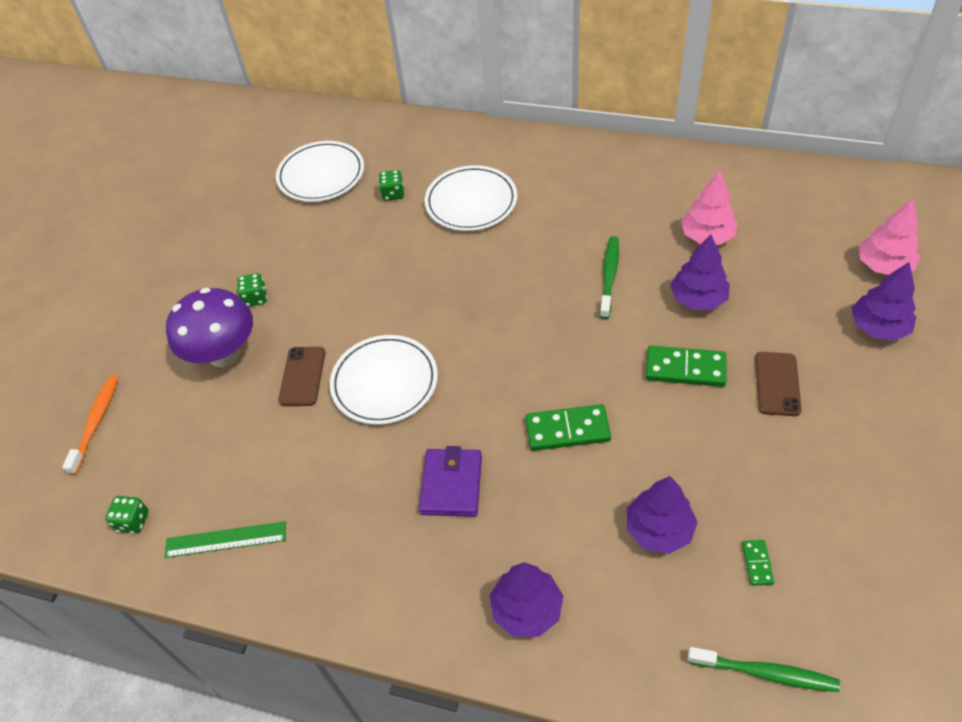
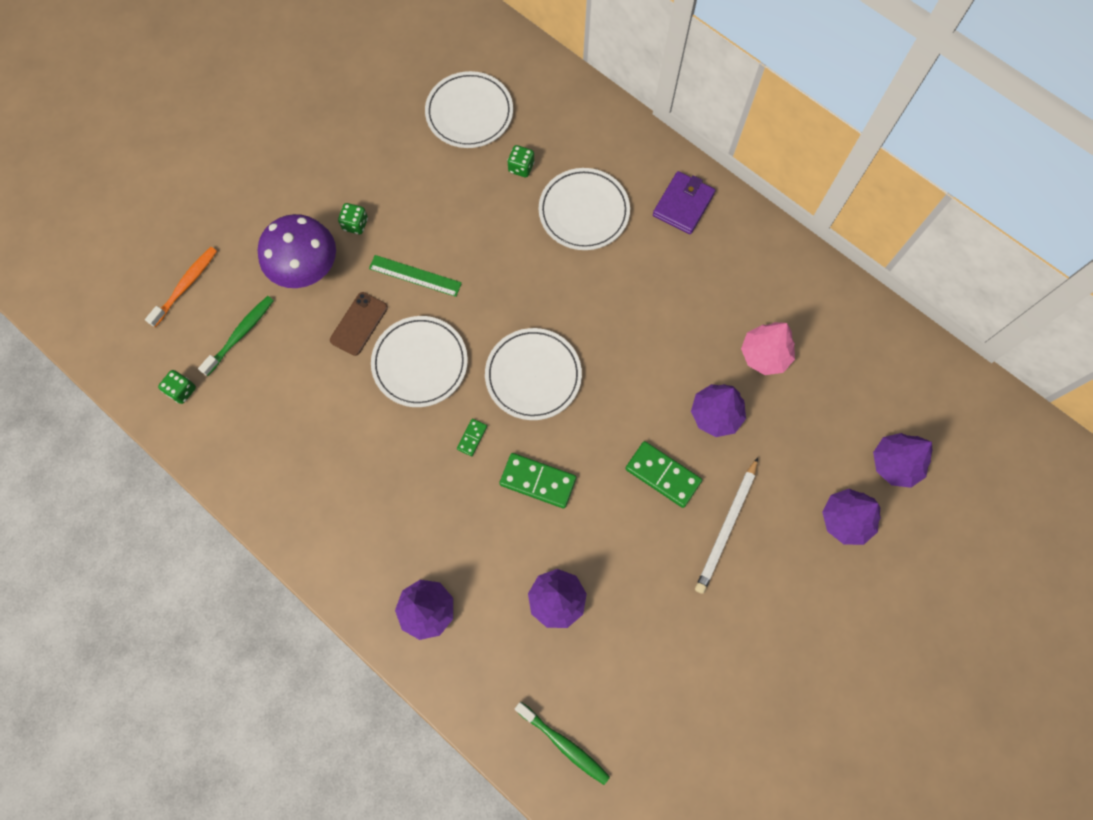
camera: 20 degrees right, 20 degrees up
(225, 540) = (241, 441): green ruler -> green ruler (415, 276)
(451, 484) = (425, 482): purple wallet -> purple wallet (683, 204)
(505, 343) = (533, 375): none -> white plate
(609, 276) = (656, 353): green toothbrush -> green toothbrush (240, 334)
(757, 563) = (611, 664): green domino -> green domino (472, 437)
(777, 384) = (726, 527): brown phone -> white pencil
(883, 266) = (895, 464): pink tree -> purple tree

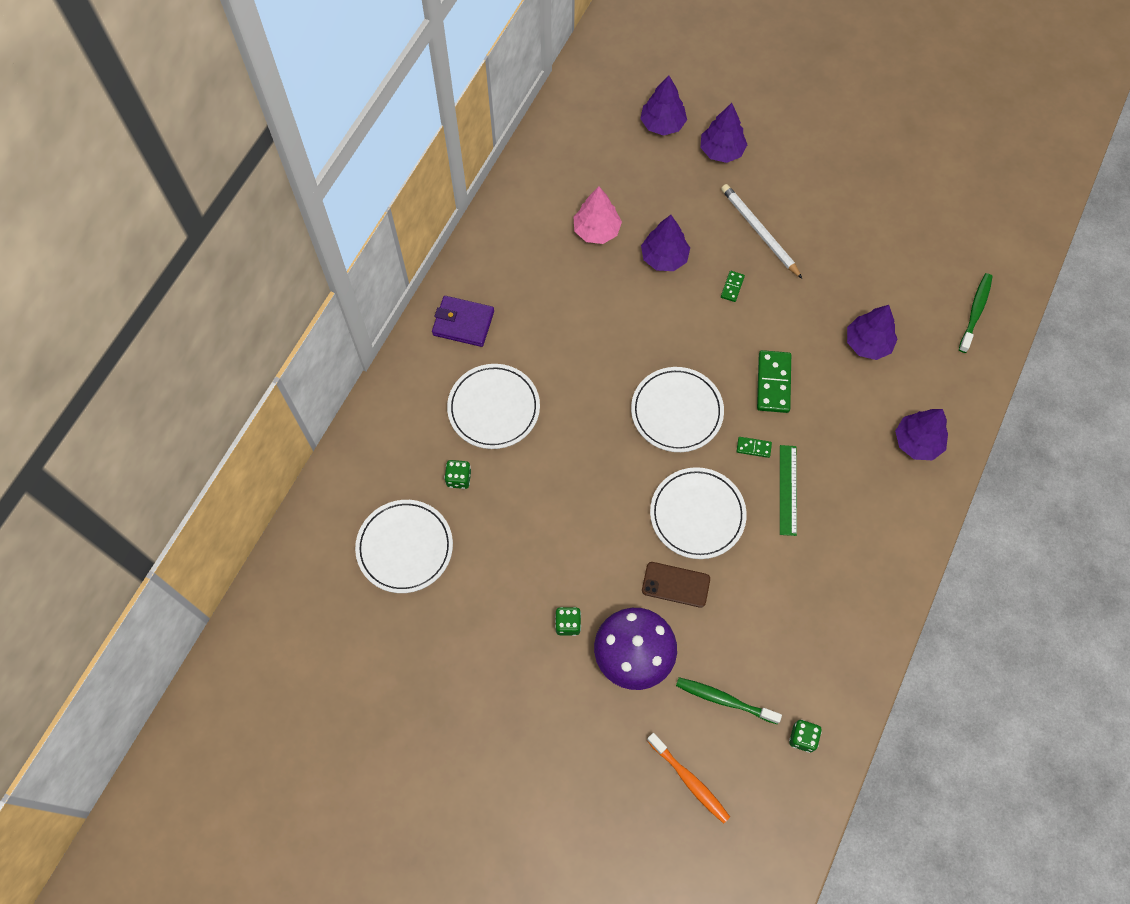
camera: 105 degrees left, 5 degrees down
(186, 285) = (689, 780): orange toothbrush -> orange toothbrush turned 150 degrees counterclockwise
(415, 276) = (608, 546): green ruler -> green ruler (788, 490)
(662, 475) = (732, 287): green domino -> green domino, size x0.51
(726, 527) = (759, 232): white pencil -> white pencil turned 135 degrees counterclockwise

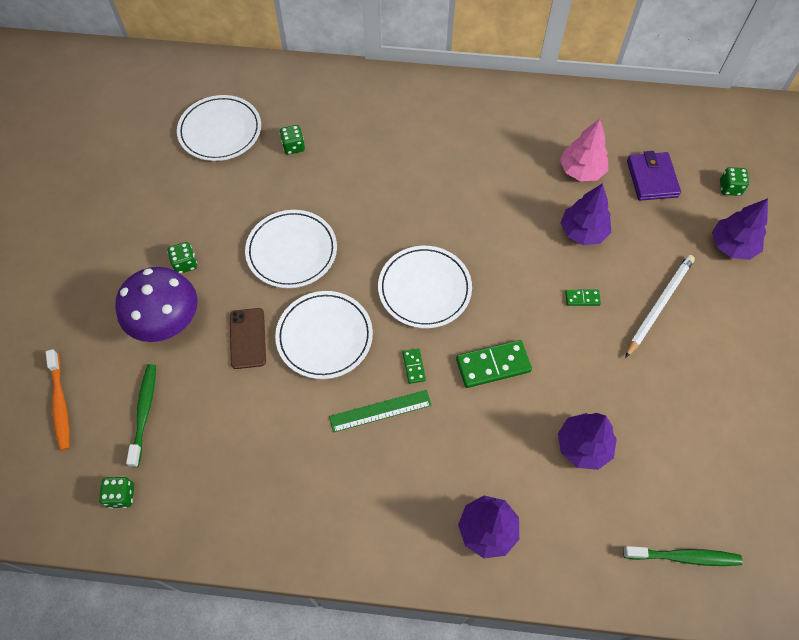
camera: 70 degrees right, 5 degrees down
(463, 323) = (438, 105): purple wallet -> purple wallet (652, 178)
(493, 408) = (368, 150): white plate -> white plate (291, 251)
(662, 124) = (729, 188): purple tree -> green dice
(689, 780) = (60, 404): orange toothbrush -> orange toothbrush turned 45 degrees counterclockwise

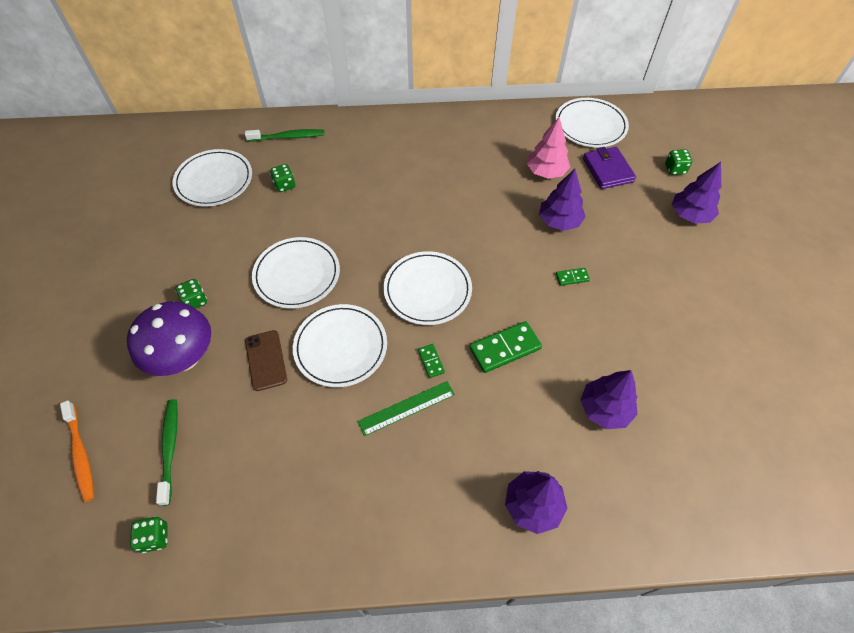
camera: 10 degrees left, 5 degrees down
(645, 120) = (590, 125): none -> white plate
(659, 305) = (641, 273): white pencil -> none
(684, 557) = (723, 497): green toothbrush -> green toothbrush (288, 137)

